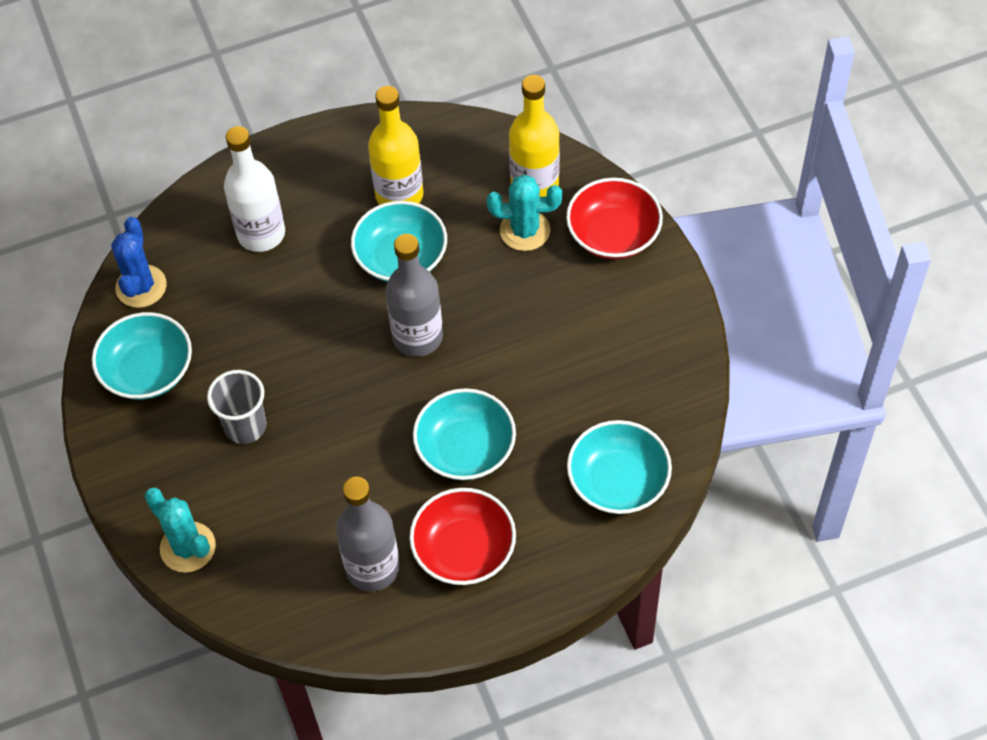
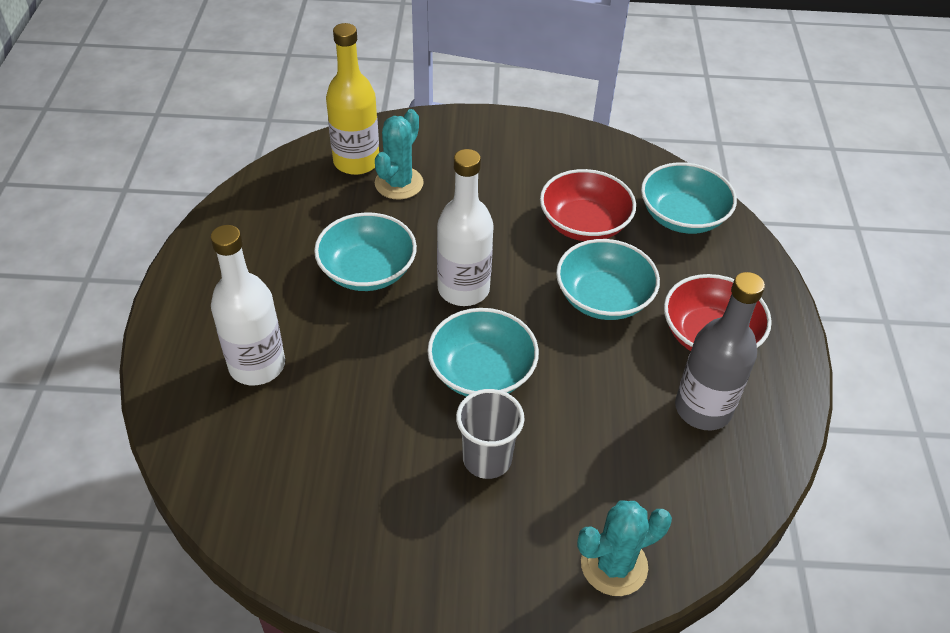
camera: 70 degrees left, 10 degrees down
(141, 286) = (242, 497): blue cactus -> none
(148, 371) = (361, 528): turquoise bowl -> turquoise bowl (482, 372)
(399, 195) = (296, 248): yellow bottle -> none
(417, 337) = (463, 289): grey bottle -> white bottle
(613, 234) = (441, 137): red bowl -> red bowl (584, 224)

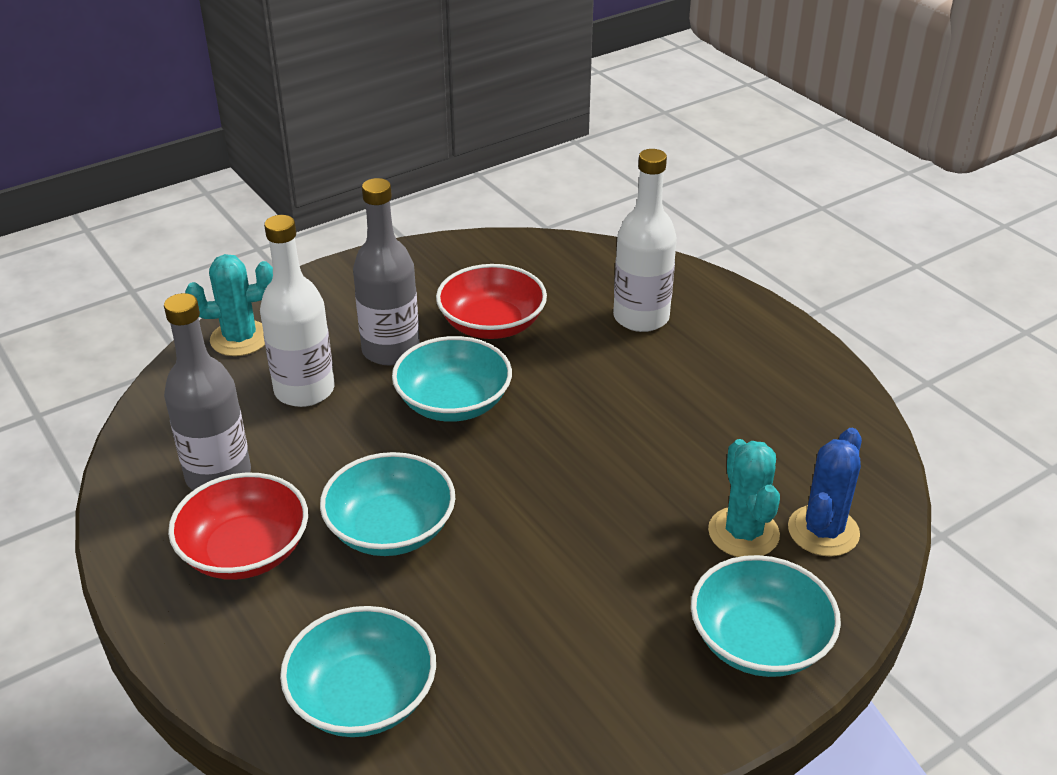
camera: 145 degrees right, 10 degrees down
(356, 162) = (823, 531): yellow bottle -> blue cactus
(367, 270) = (653, 427): turquoise bowl -> turquoise bowl (759, 641)
(463, 289) = (543, 460): white bottle -> white bottle (304, 390)
(487, 459) = (391, 350): grey cup -> grey bottle
(584, 224) = (482, 608): red bowl -> red bowl (492, 324)
(614, 565) = (240, 338): turquoise cactus -> turquoise cactus turned 45 degrees clockwise

